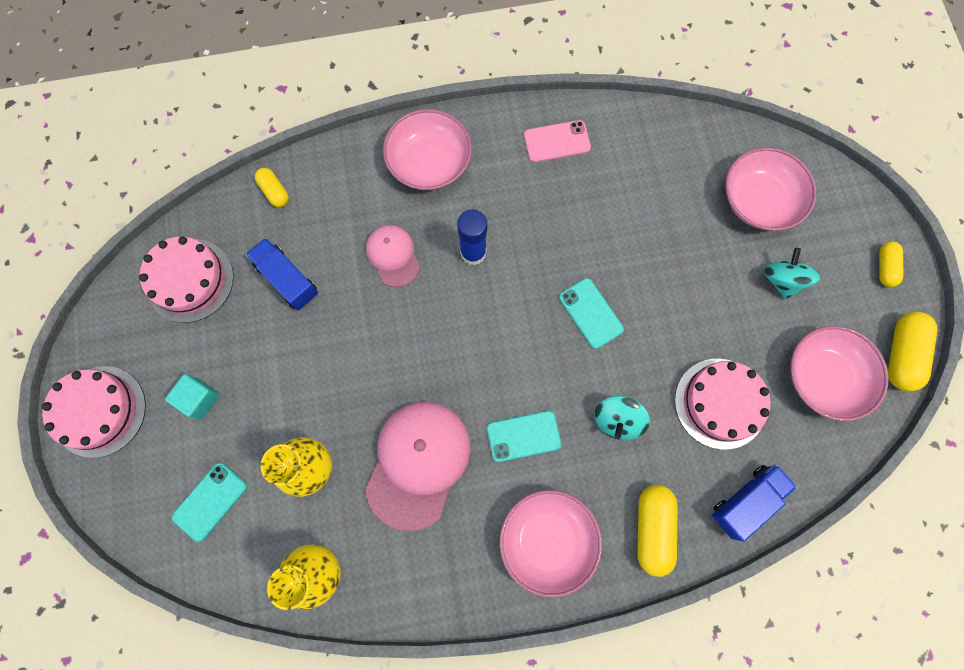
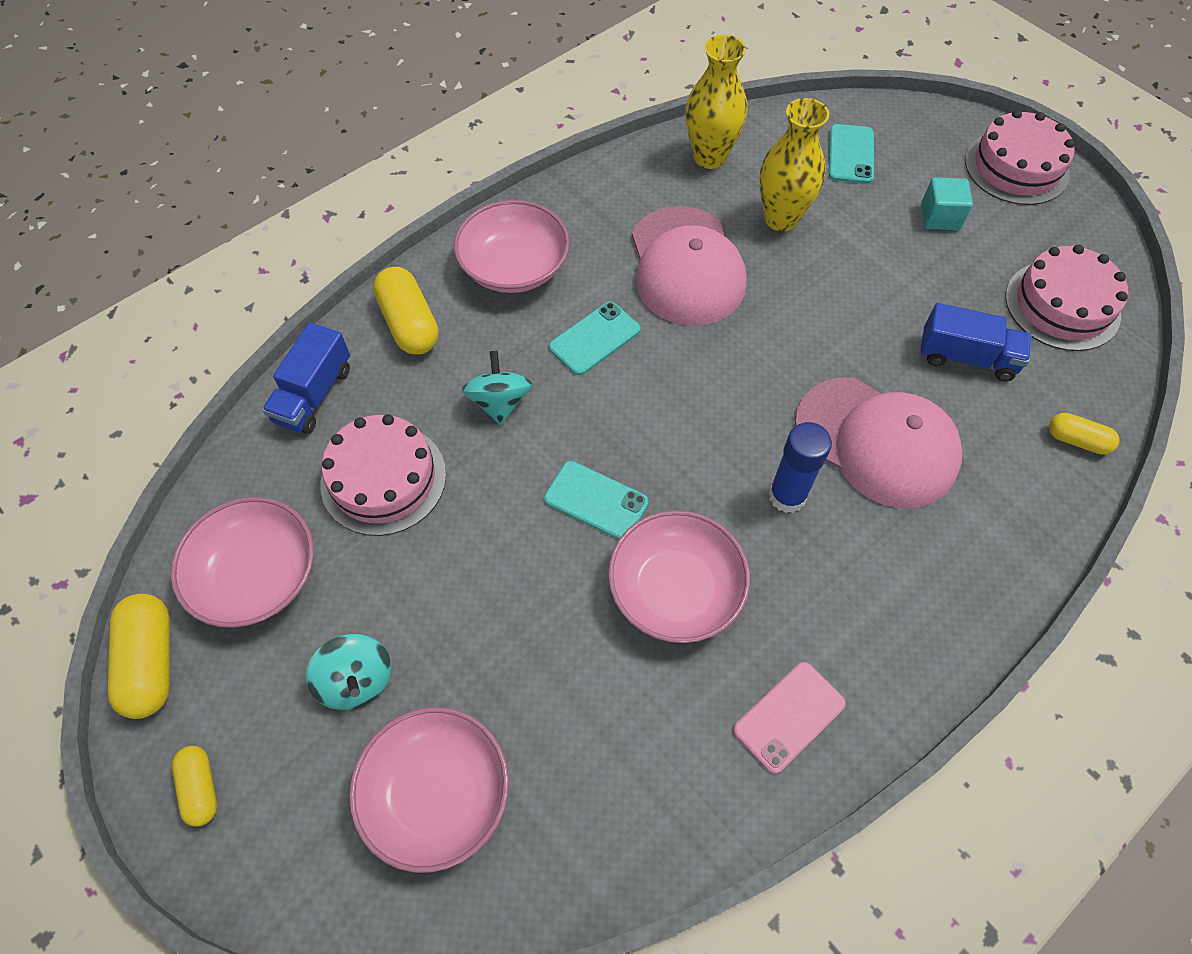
camera: 150 degrees right, 15 degrees down
(393, 256) = (877, 442): pink cap -> pink cap, size x1.80
(429, 162) = (934, 583): pink bowl -> pink bowl (675, 590)

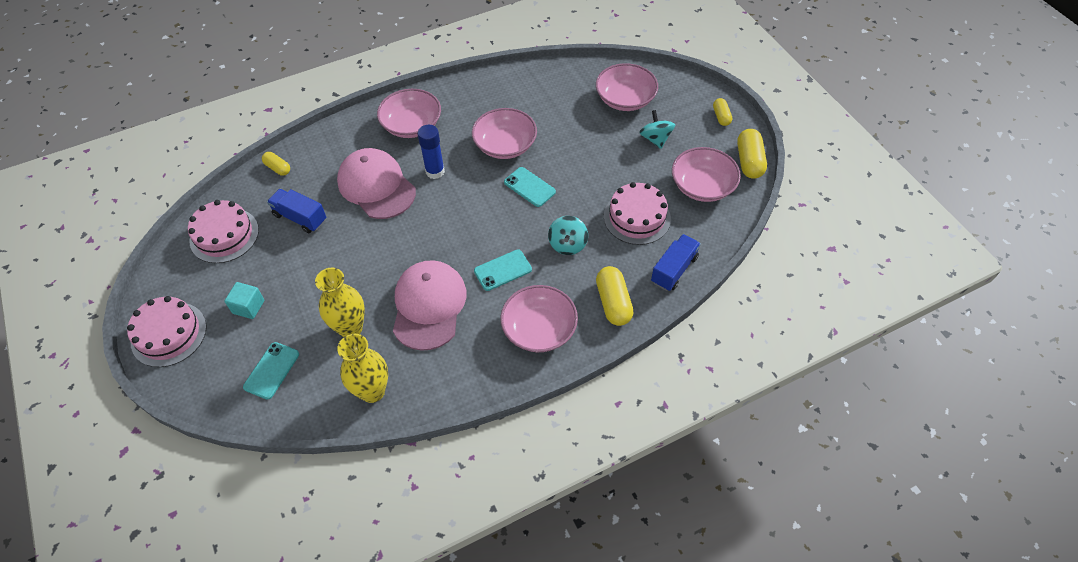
camera: 165 degrees left, 5 degrees down
(789, 716) = (476, 97): pink phone -> none
(890, 599) = (412, 125): none -> pink bowl

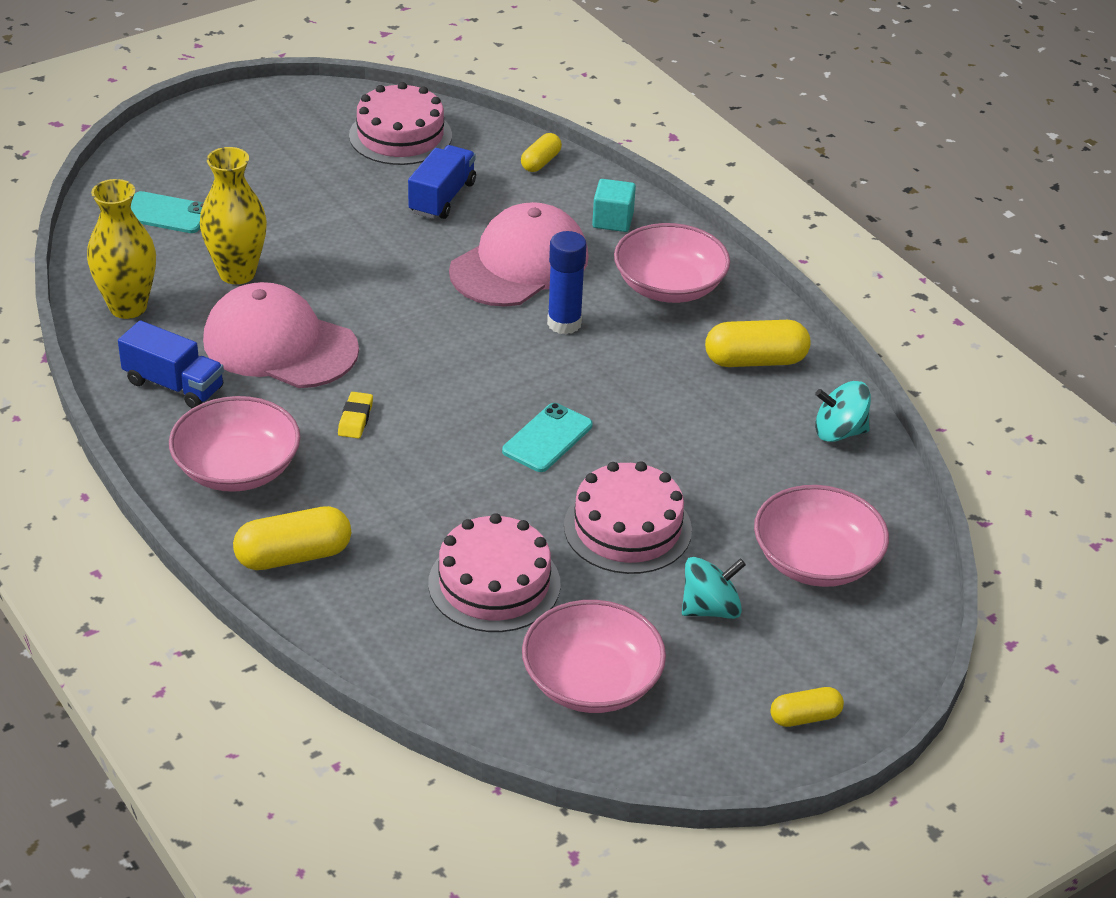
camera: 80 degrees right, 15 degrees down
(169, 334) = (226, 120): pink cake -> pink cake (627, 528)
(248, 307) = (273, 177): turquoise cube -> turquoise cube (613, 220)
(429, 306) = (280, 345): pink cap -> pink cap turned 150 degrees counterclockwise
(503, 270) = (355, 419): turquoise phone -> yellow eraser
(505, 145) = (645, 401): pink bowl -> none
(567, 244) = (419, 493): turquoise spinning top -> turquoise spinning top (839, 432)
(674, 270) = (372, 637): blue truck -> blue truck (174, 385)
(749, 161) = (677, 761): yellow capsule -> yellow capsule (755, 361)

